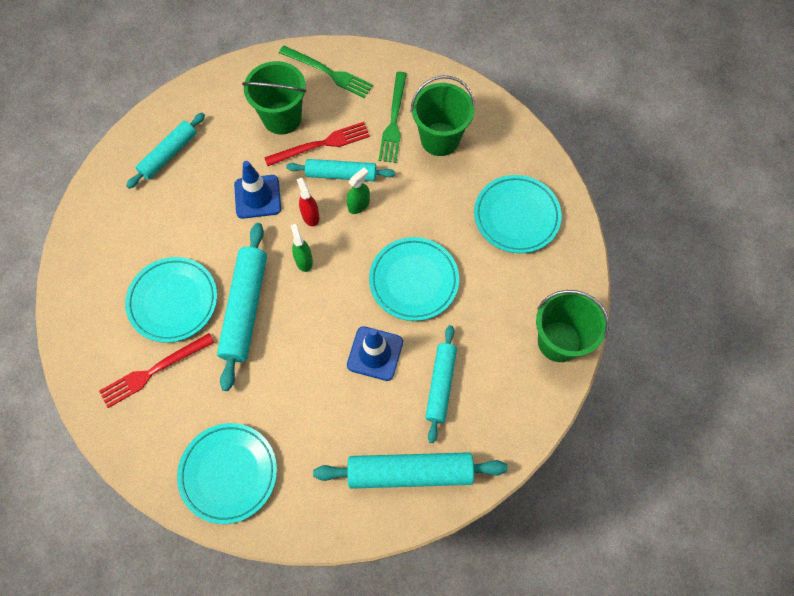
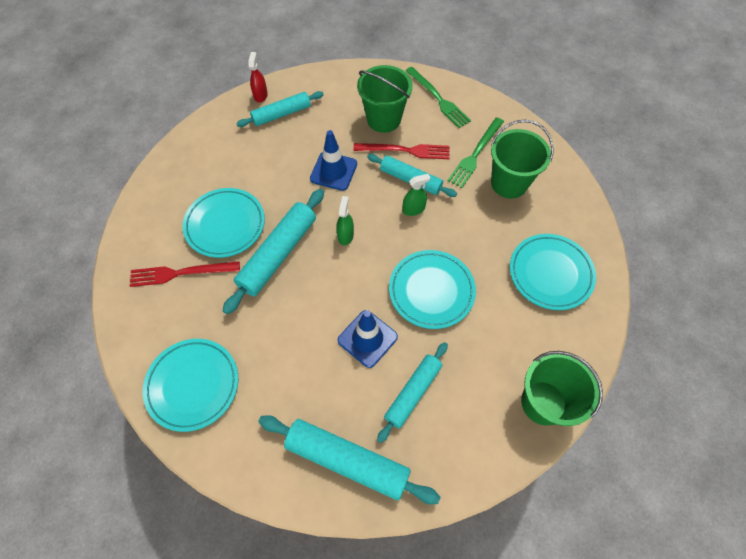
camera: 25 degrees right, 5 degrees down
(310, 216) = (369, 202): red spray bottle -> red spray bottle (260, 95)

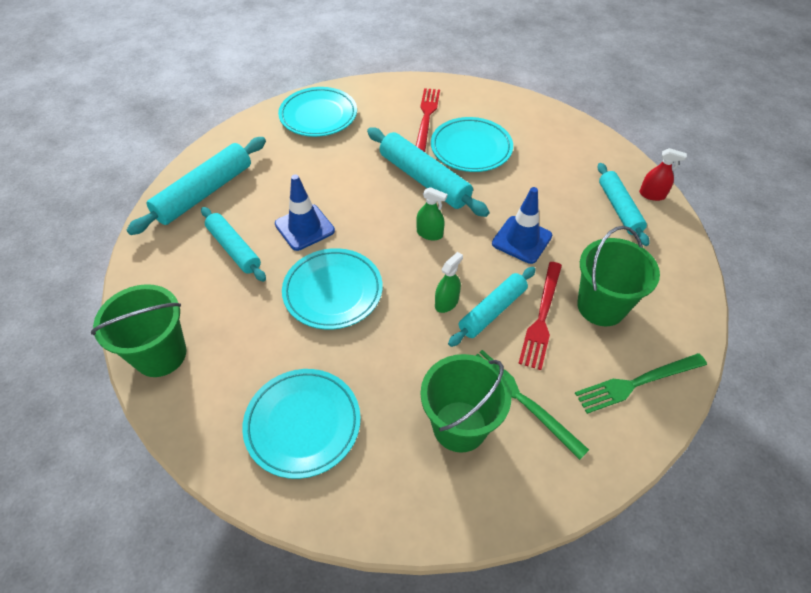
camera: 105 degrees right, 10 degrees down
(413, 209) = (446, 303): green spray bottle -> green spray bottle turned 135 degrees counterclockwise

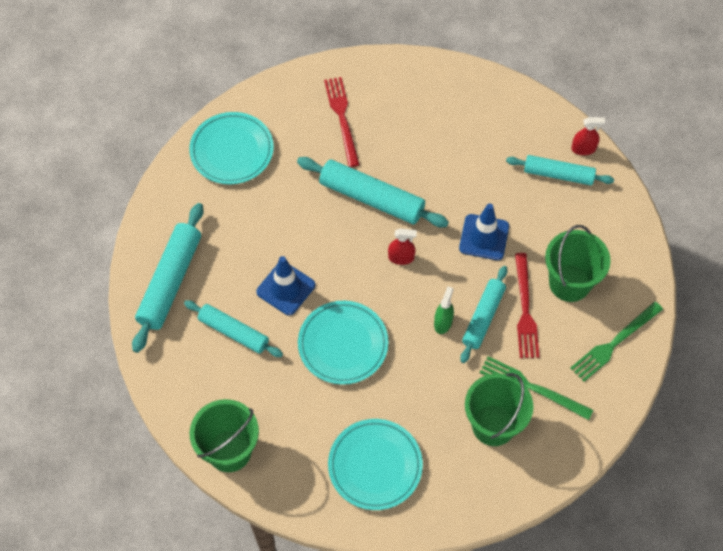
camera: 20 degrees left, 10 degrees up
(429, 233) = (401, 257): green spray bottle -> red spray bottle
(471, 148) = (401, 145): turquoise plate -> none
(619, 208) = (558, 174): turquoise rolling pin -> turquoise rolling pin turned 45 degrees counterclockwise

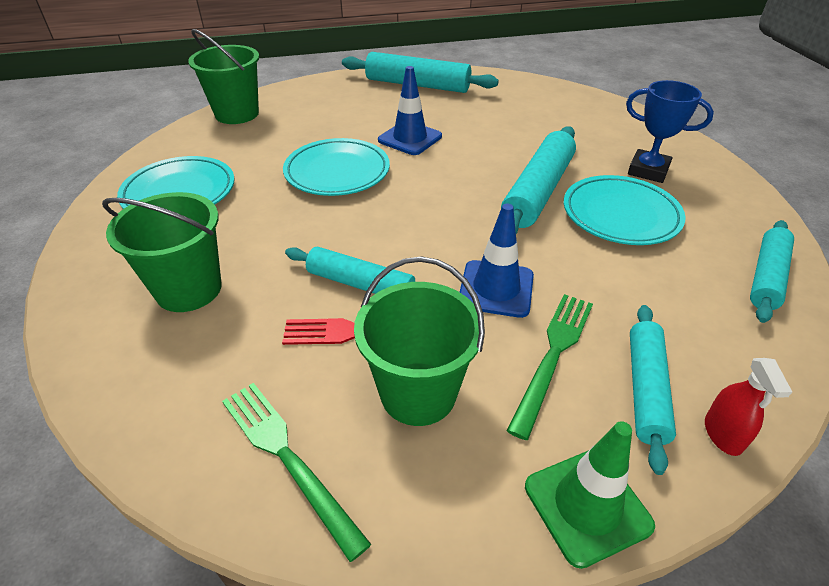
camera: 90 degrees right, 20 degrees down
(232, 151) = (572, 108): turquoise plate -> turquoise plate (620, 215)
(234, 332) = (362, 113): turquoise rolling pin -> turquoise rolling pin (767, 277)
(342, 118) = (648, 170): red fork -> blue trophy
(401, 257) = (454, 213): red spray bottle -> none
(443, 322) = (356, 246): green spray bottle -> none
(531, 387) = (233, 333): green fork -> green fork (553, 355)
(626, 214) = (587, 505): none -> green traffic cone

